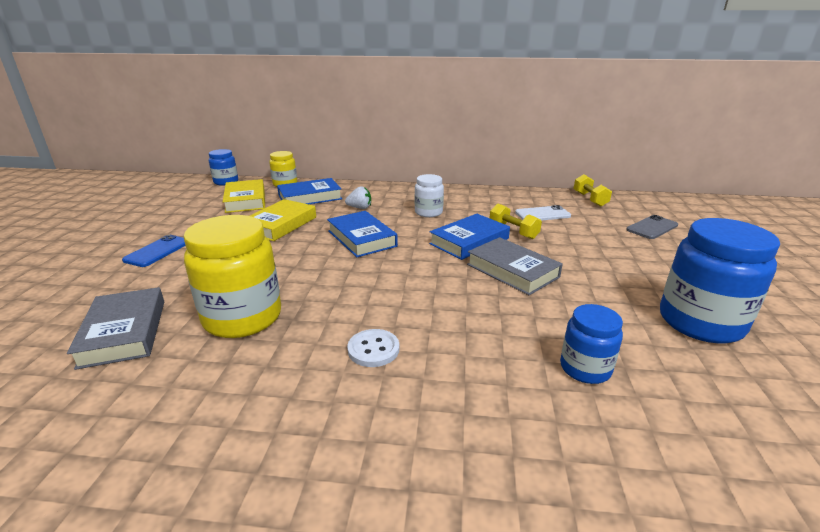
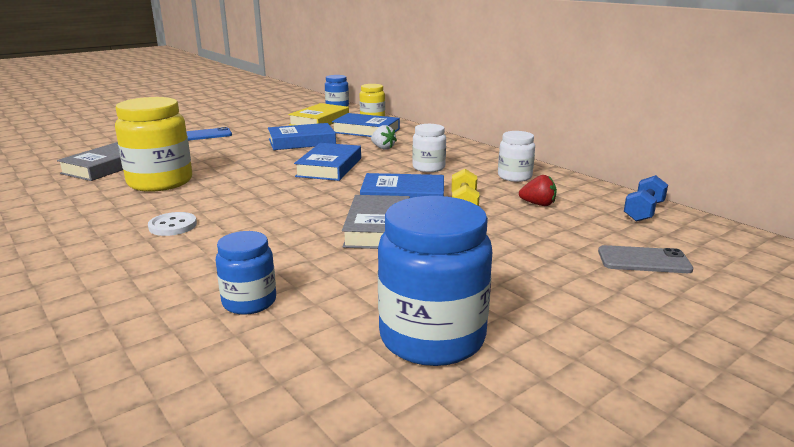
camera: 45 degrees right, 5 degrees down
(280, 225) = (302, 142): yellow book -> blue book
(489, 200) = (514, 177): none -> white jar
(542, 214) = (538, 204): white phone -> red strawberry
(590, 199) = (643, 211): yellow dumbbell -> blue dumbbell

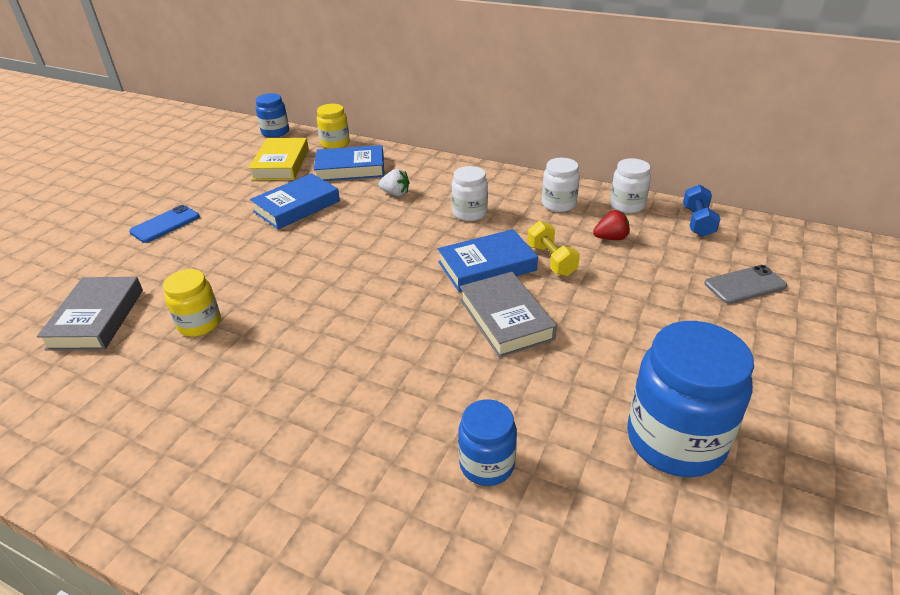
camera: 25 degrees left, 15 degrees up
(160, 182) = (199, 324): yellow jar -> yellow jar, size x0.56
(173, 226) = (294, 389): white button -> none
(329, 167) = (369, 241): blue book -> none
(581, 189) = (627, 205): none -> white jar

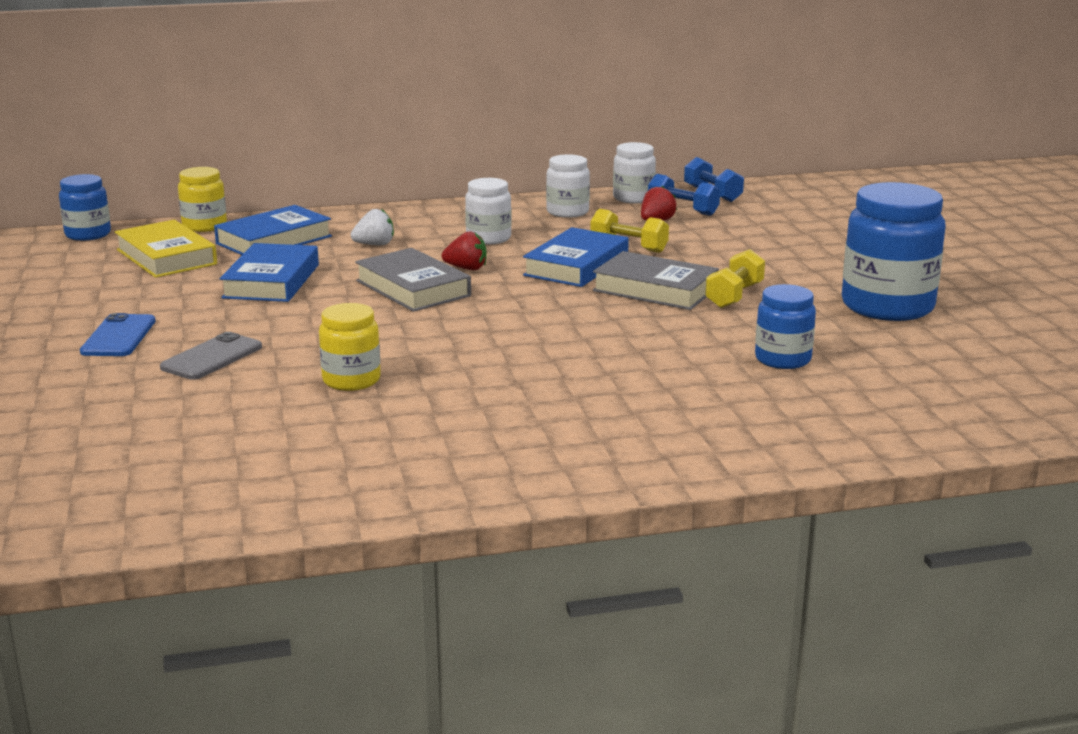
camera: 40 degrees left, 15 degrees down
(96, 319) = (210, 415): grey book -> grey book (413, 288)
(414, 239) = (466, 268): none -> red strawberry
(555, 356) = (734, 296): none -> yellow dumbbell
(648, 232) = (682, 210): none -> blue dumbbell
(745, 285) = (809, 220): grey phone -> grey phone (212, 357)

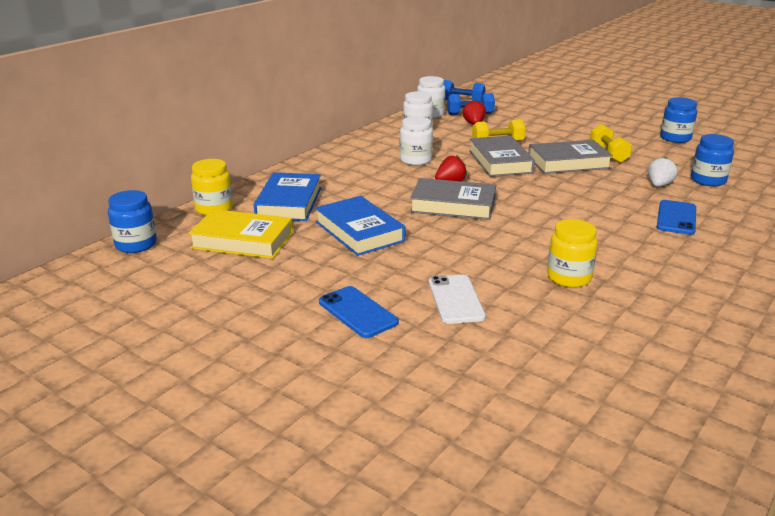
camera: 40 degrees left, 5 degrees up
(212, 357) = (456, 299): grey phone -> white phone
(374, 245) = (361, 185): white strawberry -> white strawberry (659, 185)
(576, 266) = (500, 162): blue book -> grey book
(620, 377) = (676, 218): none -> blue phone
(887, 306) = (675, 138): blue jar -> blue jar, size x0.56

